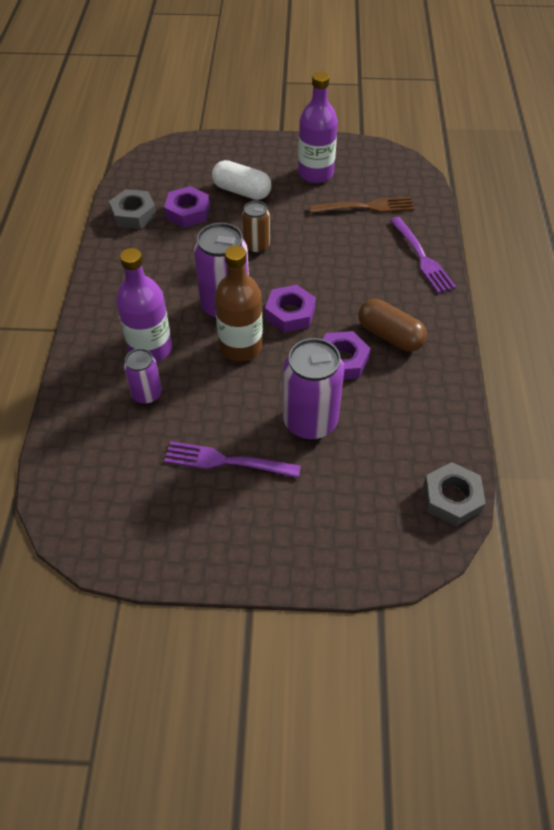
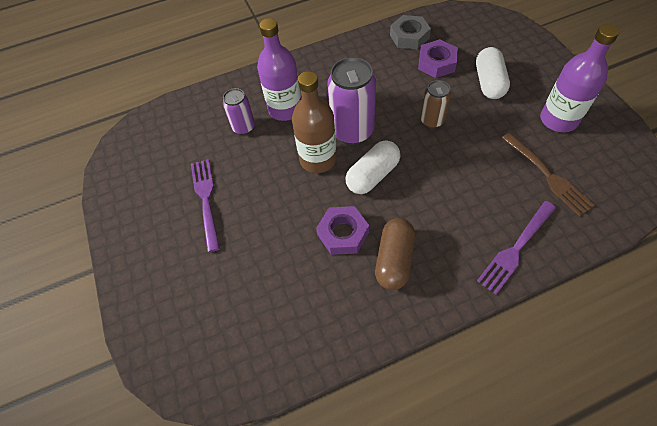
camera: 70 degrees right, 5 degrees up
(290, 313) = (372, 175): purple nut -> white capsule
(310, 422) = (266, 237): purple can -> none
(451, 498) = (234, 381): grey nut -> none

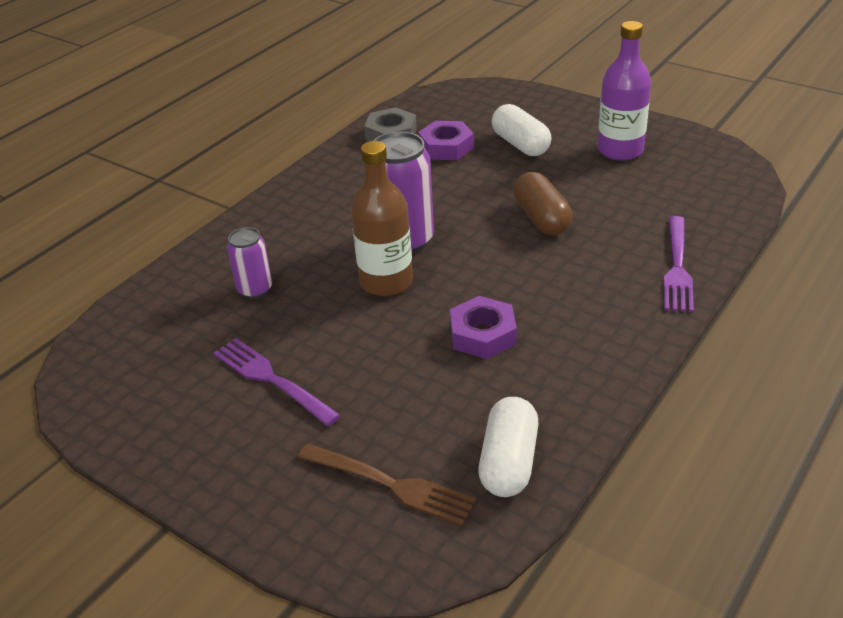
camera: 35 degrees left, 20 degrees down
(285, 109) = (296, 252): purple bottle -> none
(372, 175) = (467, 270): white capsule -> white capsule (508, 462)
(394, 260) = (563, 331): brown capsule -> brown capsule (541, 218)
(432, 121) = (489, 198): brown can -> none
(547, 175) = (651, 197): brown fork -> brown fork (391, 484)

